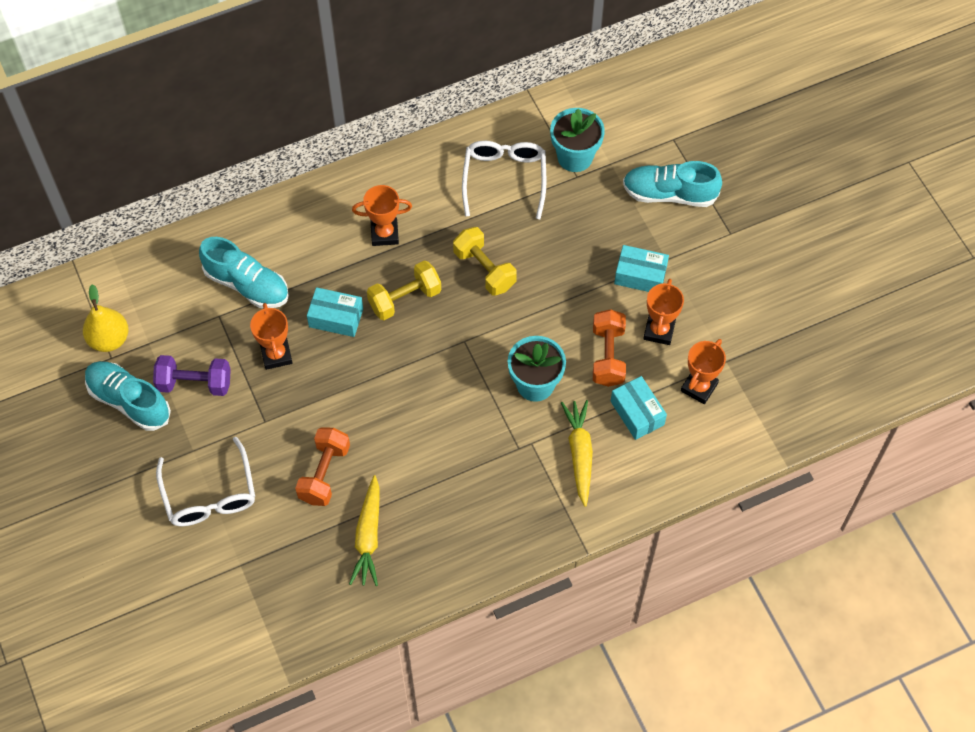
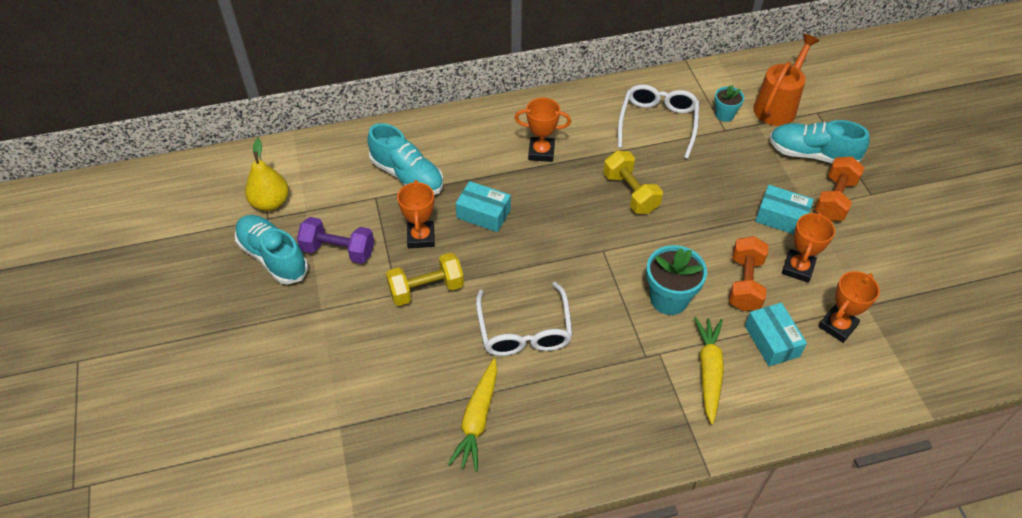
camera: 10 degrees right, 10 degrees down
(209, 494) = (326, 352): white glasses -> white glasses (524, 330)
(324, 473) = (444, 350): orange dumbbell -> orange dumbbell (834, 199)
(405, 299) = (551, 207): yellow dumbbell -> yellow dumbbell (426, 289)
(575, 157) = (724, 115): turquoise flower pot -> turquoise flower pot, size x0.58
(631, 137) = (778, 106): none -> orange watering can

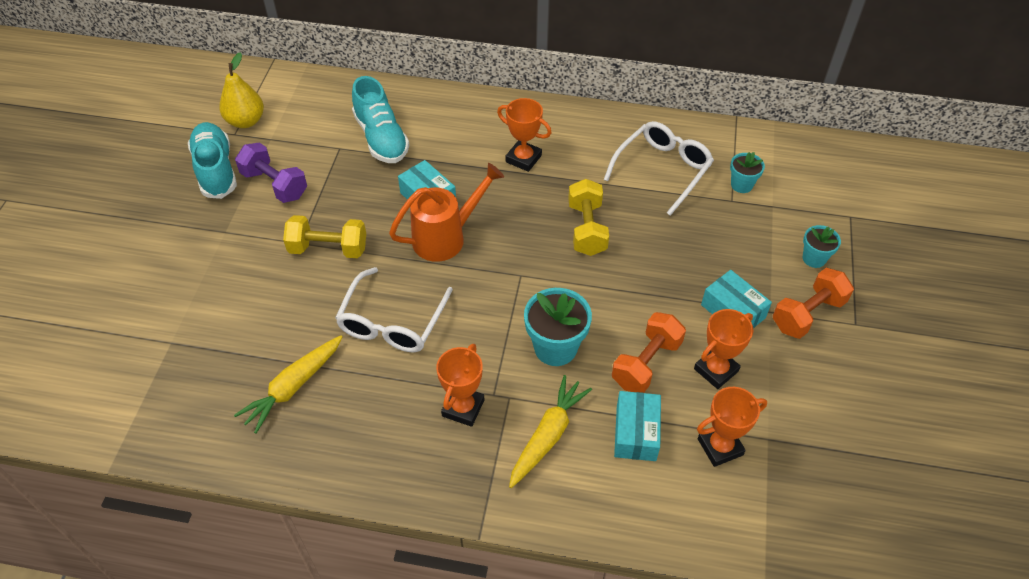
camera: 25 degrees right, 0 degrees up
(421, 237) = (355, 199): orange trophy -> orange trophy (463, 408)
(778, 106) = (809, 195): orange watering can -> orange watering can (446, 237)
(812, 154) = (814, 258): turquoise shoe -> turquoise flower pot

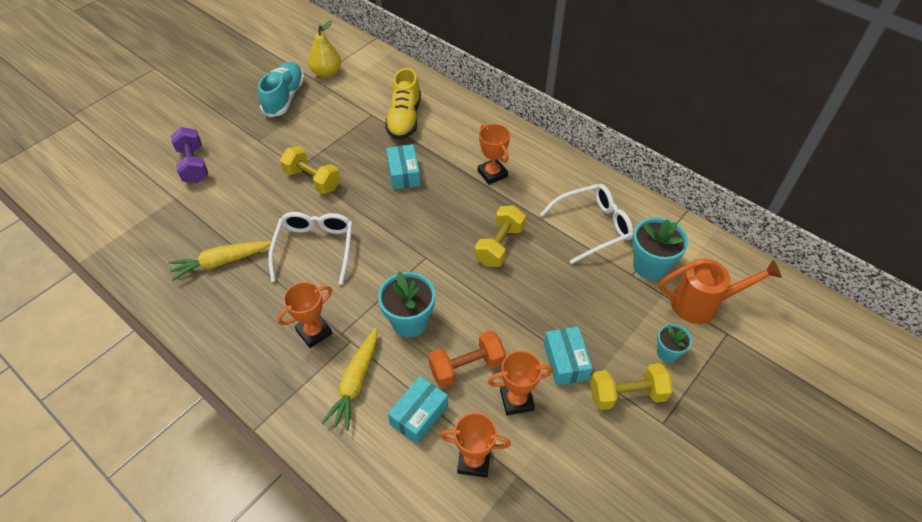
camera: 30 degrees right, 0 degrees up
(274, 185) = (312, 122): purple dumbbell -> purple dumbbell (193, 165)
(381, 138) = (404, 119): turquoise shoe -> yellow shoe
(392, 321) = (315, 249): white glasses -> white glasses turned 135 degrees clockwise
(446, 237) = (395, 207): orange watering can -> orange watering can (702, 304)
(548, 435) = (355, 382): yellow carrot -> yellow carrot turned 135 degrees clockwise
(741, 185) = (650, 266): turquoise flower pot -> turquoise flower pot, size x1.72
(807, 314) = (627, 394): orange dumbbell -> yellow dumbbell

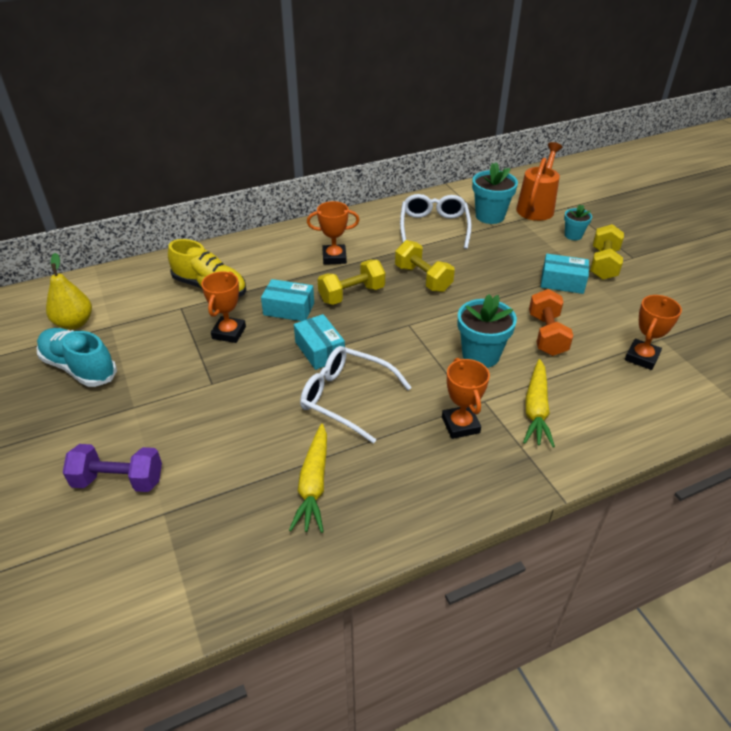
camera: 65 degrees left, 10 degrees down
(312, 180) = (242, 376): yellow dumbbell -> yellow dumbbell (351, 294)
(355, 382) = (536, 409): yellow carrot -> yellow carrot turned 60 degrees clockwise
(419, 415) = (586, 377): turquoise box -> turquoise box (319, 350)
(516, 400) = (590, 317): orange trophy -> orange trophy (229, 332)

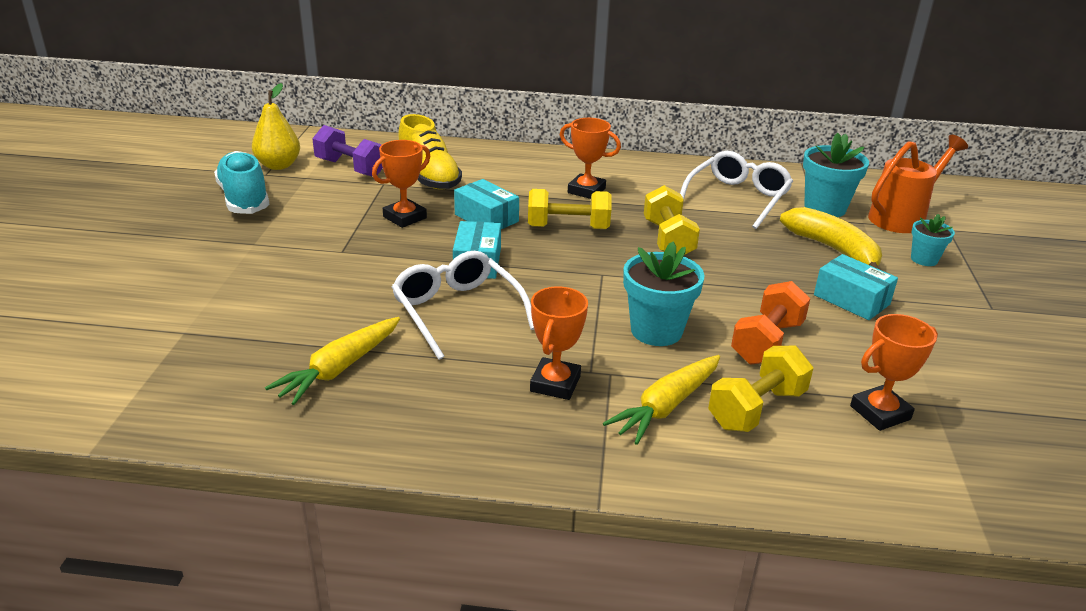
camera: 30 degrees right, 10 degrees down
(118, 481) = (177, 293): purple dumbbell -> purple dumbbell (350, 168)
(522, 247) = (833, 250): none -> yellow banana
(603, 264) = (935, 301): yellow dumbbell -> yellow dumbbell (756, 409)

